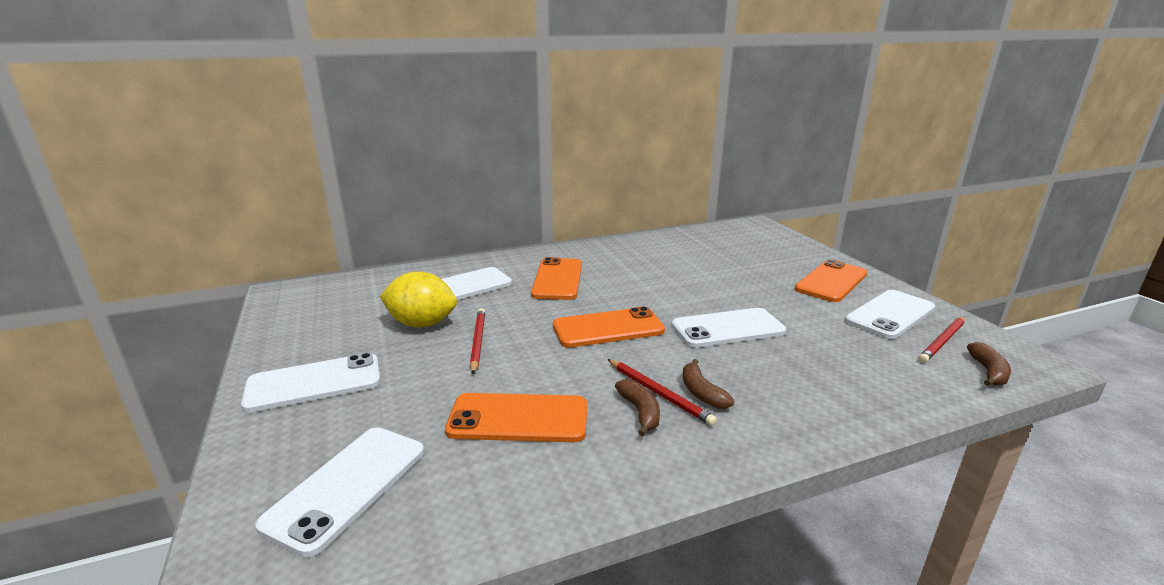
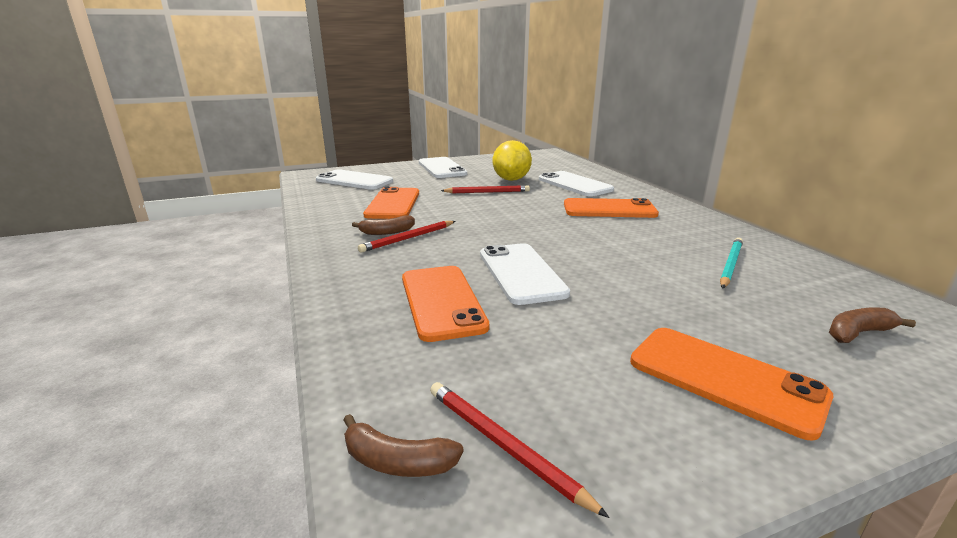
camera: 90 degrees right, 0 degrees up
(608, 328) = (513, 225): orange phone -> orange phone (442, 302)
(680, 256) = (730, 265): none -> turquoise pencil
(701, 393) = (404, 252): brown banana -> brown banana (858, 333)
(890, 314) = (599, 412): white phone -> none

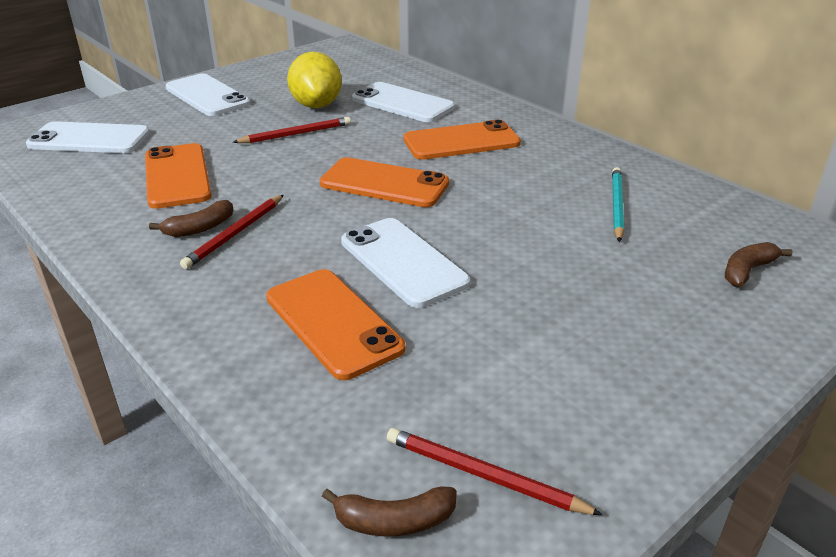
camera: 20 degrees left, 10 degrees up
(724, 379) = (650, 351): orange phone -> orange phone (384, 183)

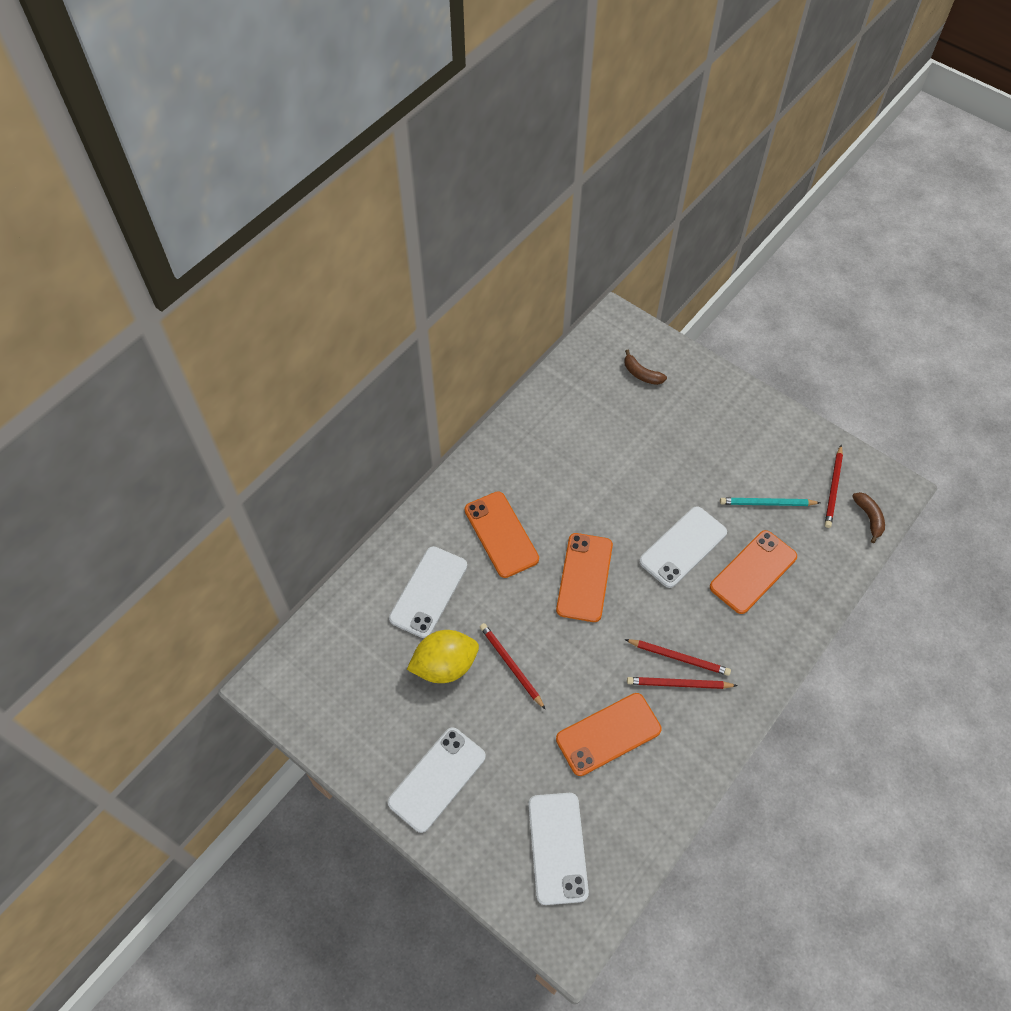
camera: 100 degrees left, 25 degrees up
(200, 228) = (678, 684): brown banana -> red pencil
(616, 206) = (581, 433): turquoise pencil -> turquoise pencil (767, 503)

